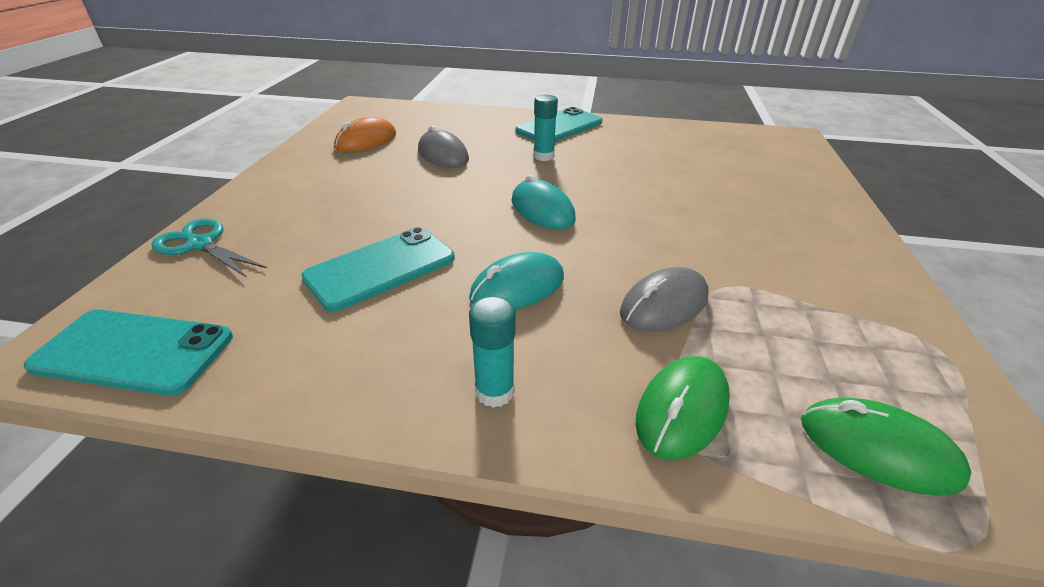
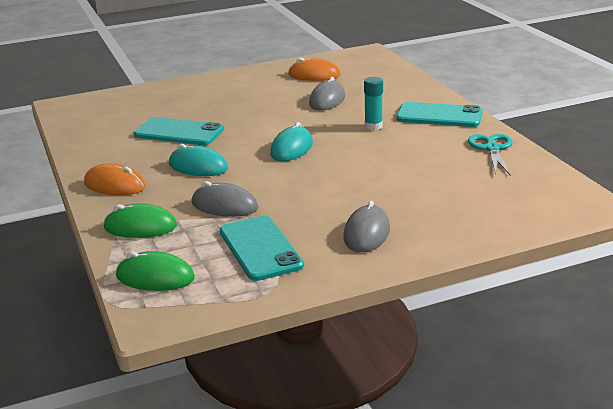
camera: 60 degrees right, 10 degrees down
(134, 352) = (75, 116): turquoise phone -> turquoise phone (260, 248)
(201, 244) = (153, 92): turquoise scissors -> turquoise scissors (492, 149)
(494, 392) = (114, 185): turquoise glue stick -> orange mouse
(800, 237) = (366, 233): none -> grey mouse
(877, 449) = (155, 277): green mouse -> green mouse turned 75 degrees counterclockwise

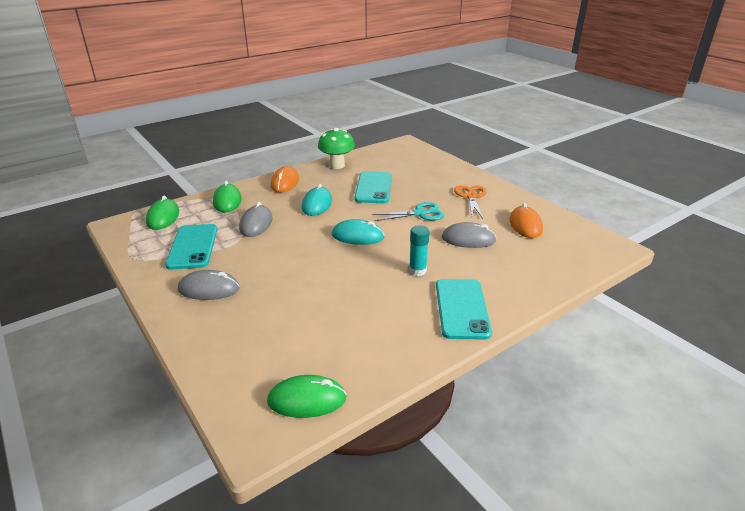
camera: 75 degrees right, 5 degrees up
(91, 149) = (337, 165): none -> green mushroom
(241, 88) = (471, 197): none -> orange scissors
(260, 248) = (192, 247): turquoise phone -> turquoise phone turned 60 degrees counterclockwise
(492, 149) = (387, 351): turquoise scissors -> turquoise scissors (420, 213)
(550, 184) = (307, 400): none -> green mouse

